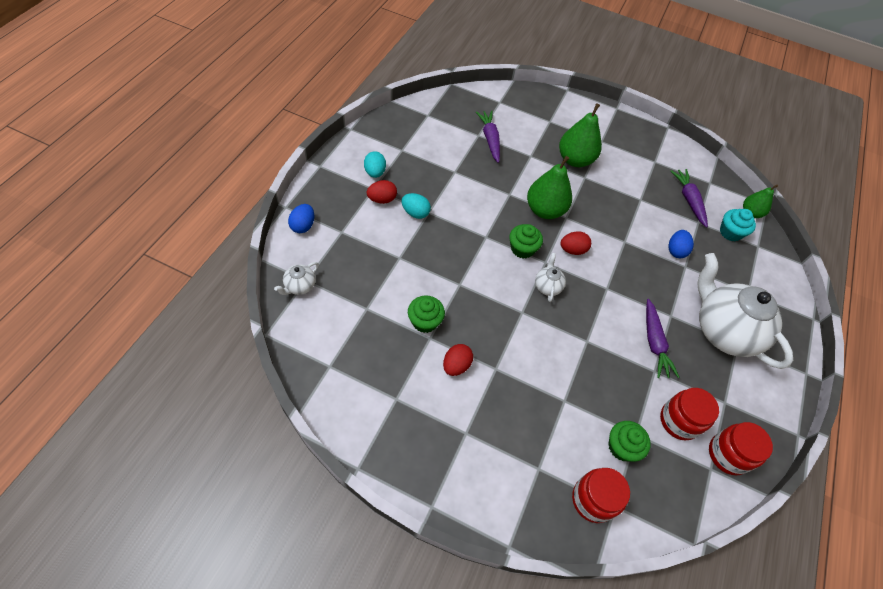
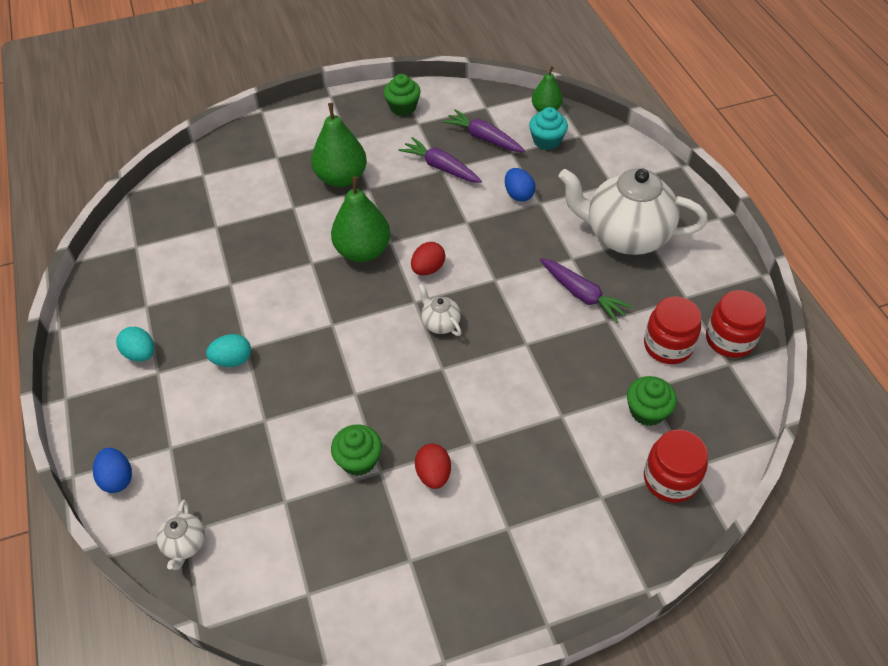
camera: 35 degrees left, 5 degrees down
(382, 199) = (180, 376): red egg -> none
(490, 139) = (233, 221): purple carrot -> purple carrot (441, 167)
(522, 249) = (380, 307): green cupcake -> green cupcake (403, 107)

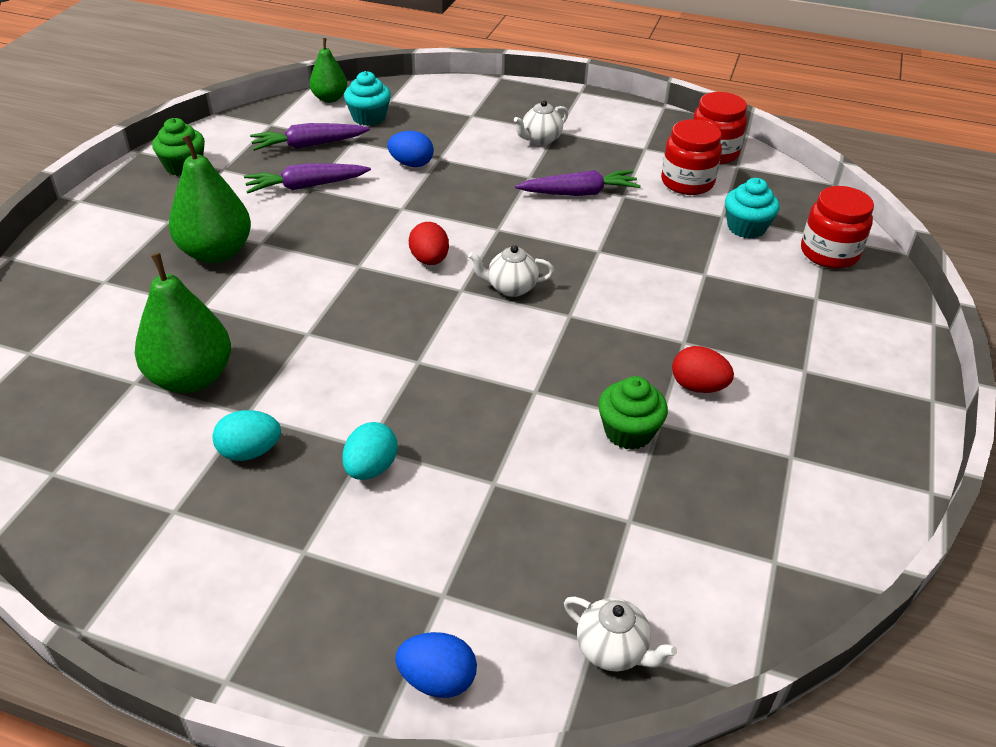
camera: 55 degrees left, 10 degrees down
(140, 354) = (250, 555): turquoise egg -> turquoise egg (250, 451)
(363, 251) = (344, 289): green pear -> green pear (191, 378)
(625, 236) = (540, 139): white teapot -> white teapot, size x0.42
(647, 411) = (746, 227): green cupcake -> turquoise cupcake

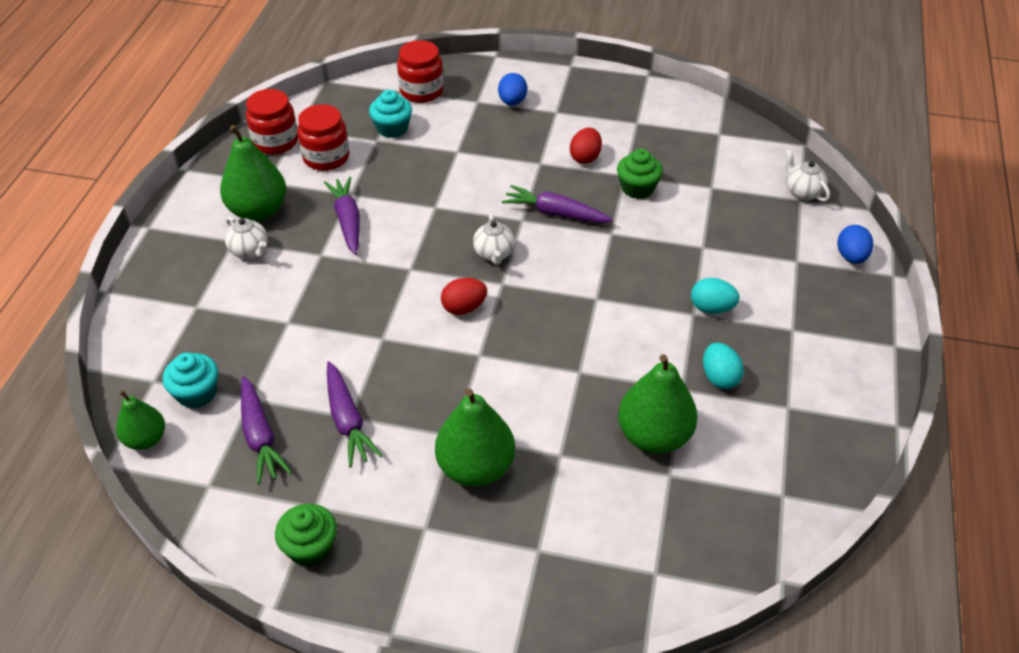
camera: 95 degrees left, 5 degrees up
(411, 164) = (299, 342): blue egg -> blue egg (512, 102)
(579, 345) = (555, 213): none -> purple carrot
(599, 143) = (258, 211): none -> green pear
(613, 650) = (802, 192): white teapot -> white teapot turned 60 degrees counterclockwise

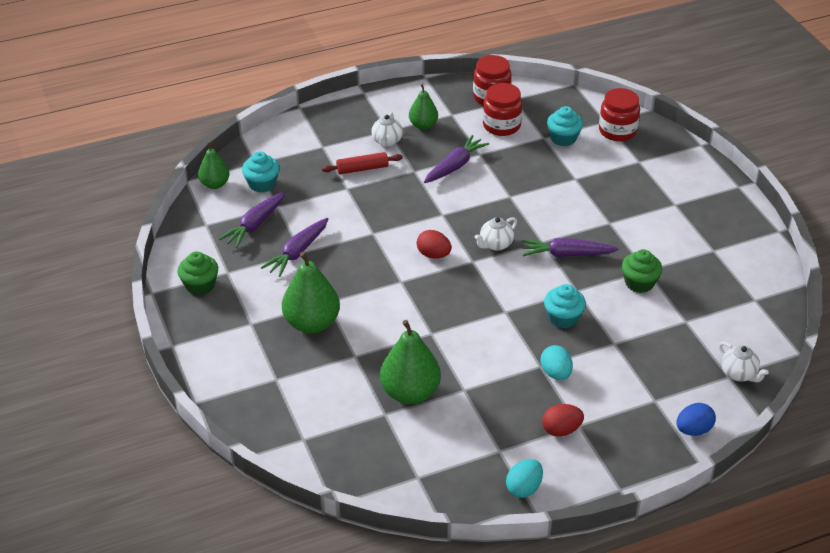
camera: 55 degrees right, 5 degrees down
(258, 211) = (423, 125): green pear -> green pear, size x0.60
(270, 293) = (362, 168): none -> red rolling pin
(512, 102) = (659, 178): blue egg -> none
(555, 213) = (566, 254): purple carrot -> purple carrot turned 75 degrees counterclockwise
(585, 157) = (641, 242): red egg -> red egg (561, 430)
(640, 262) = (563, 318): none -> turquoise cupcake
(719, 377) = (493, 404): turquoise egg -> turquoise egg (524, 488)
(802, 192) = (739, 374): white teapot -> white teapot turned 120 degrees clockwise

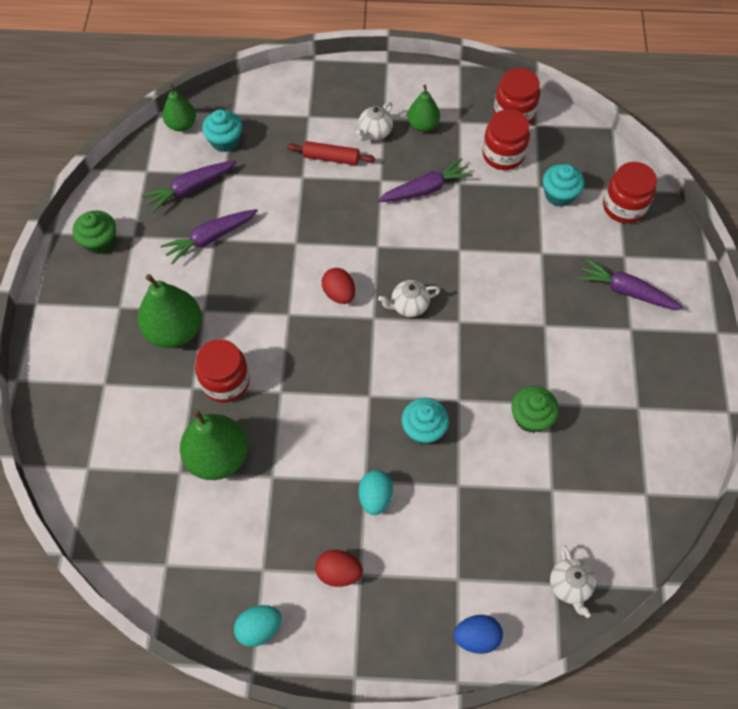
camera: 25 degrees right, 20 degrees up
(380, 342) = (226, 381): none -> red jar
(566, 254) = (475, 348): purple carrot -> purple carrot (626, 291)

